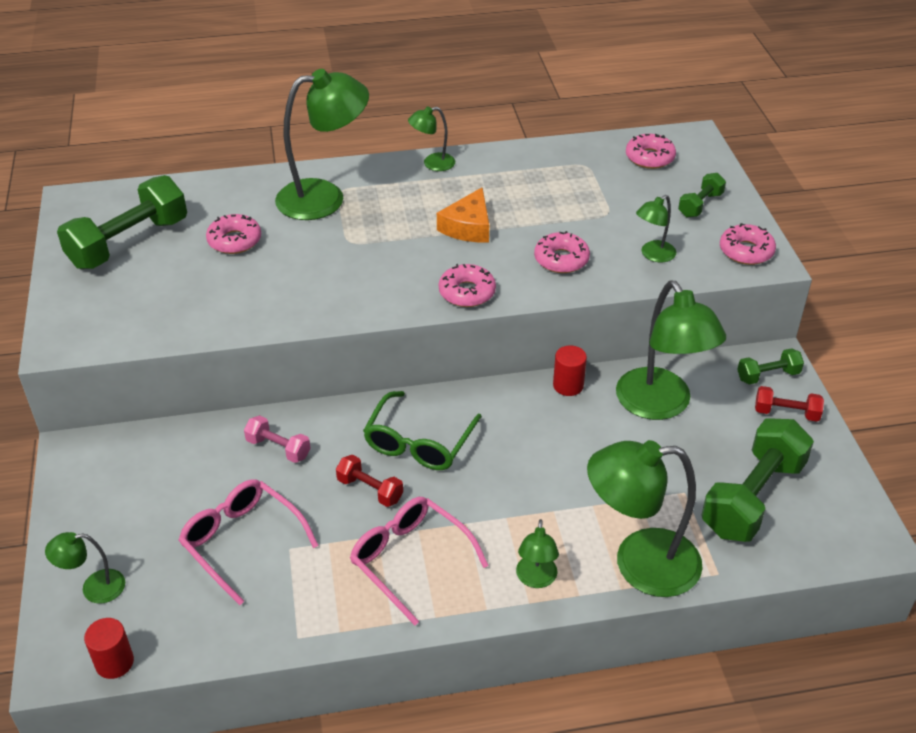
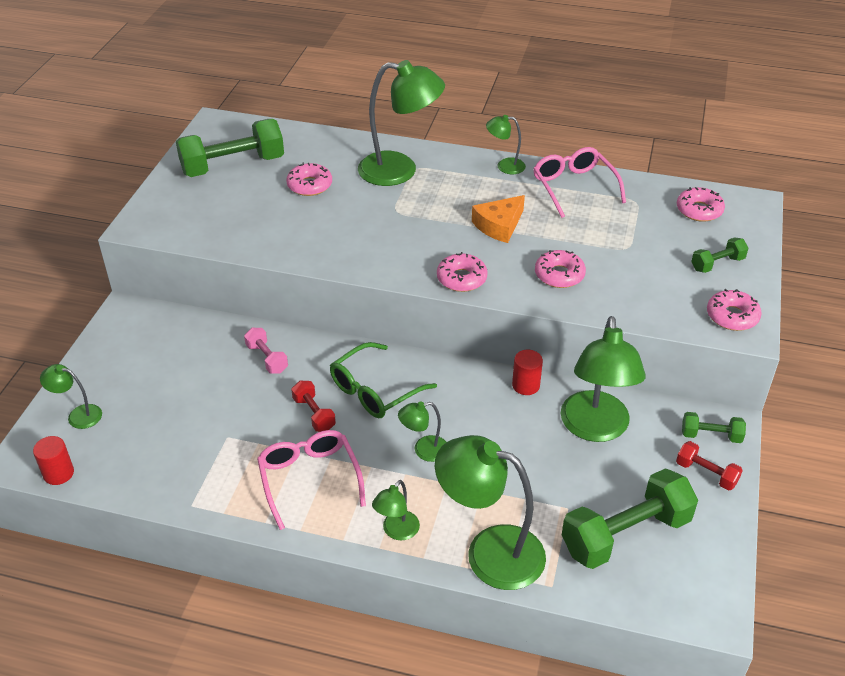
camera: 25 degrees right, 0 degrees up
(242, 542) = (197, 419): pink glasses -> pink glasses (574, 187)
(653, 255) = (643, 295): green lamp -> green lamp (424, 450)

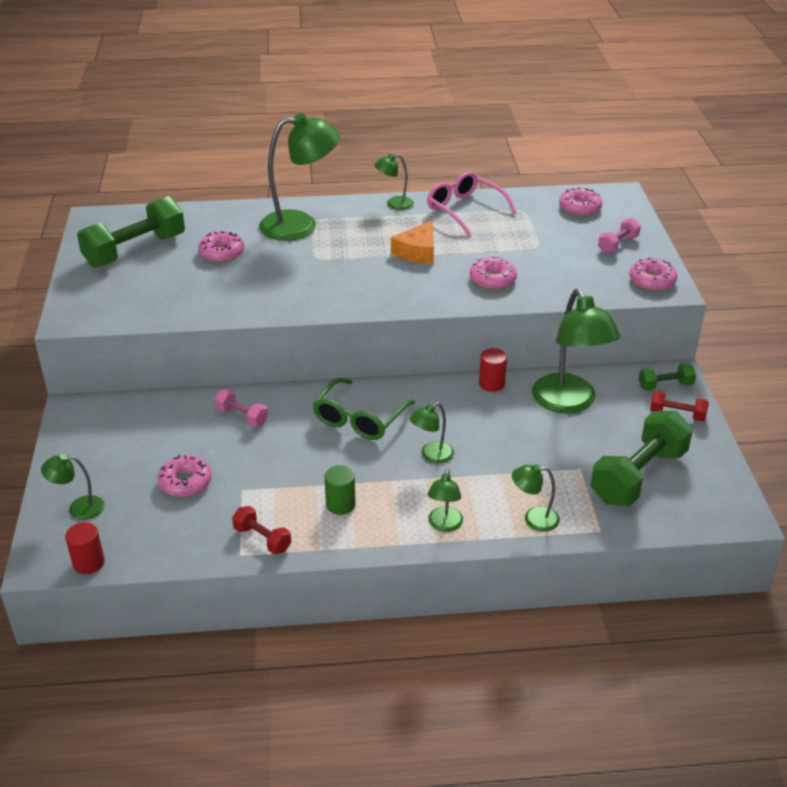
camera: 20 degrees left, 5 degrees down
(309, 479) = (340, 504): pink glasses -> green cylinder
(314, 414) = (314, 451): red dumbbell -> red dumbbell (262, 539)
(461, 278) = (409, 299): pink donut -> pink donut (185, 482)
(489, 551) = (534, 519): green lamp -> green lamp, size x0.48
(717, 264) = (618, 245): green dumbbell -> pink dumbbell

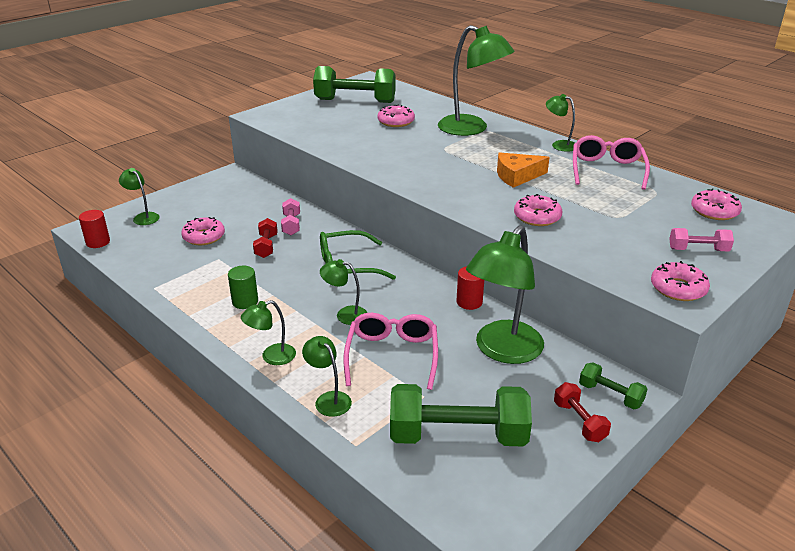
camera: 50 degrees right, 5 degrees down
(262, 539) = (177, 288): red dumbbell -> red dumbbell (266, 246)
(515, 459) = (392, 355): none -> pink glasses

